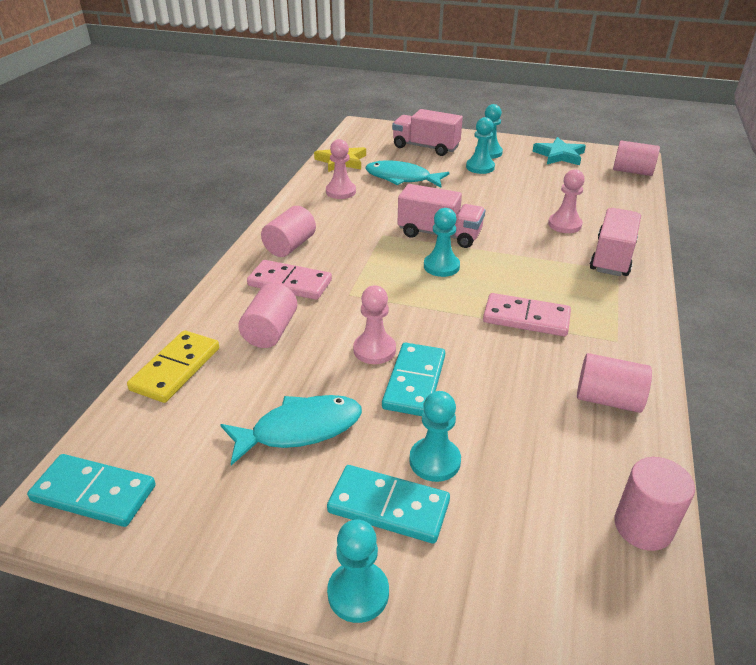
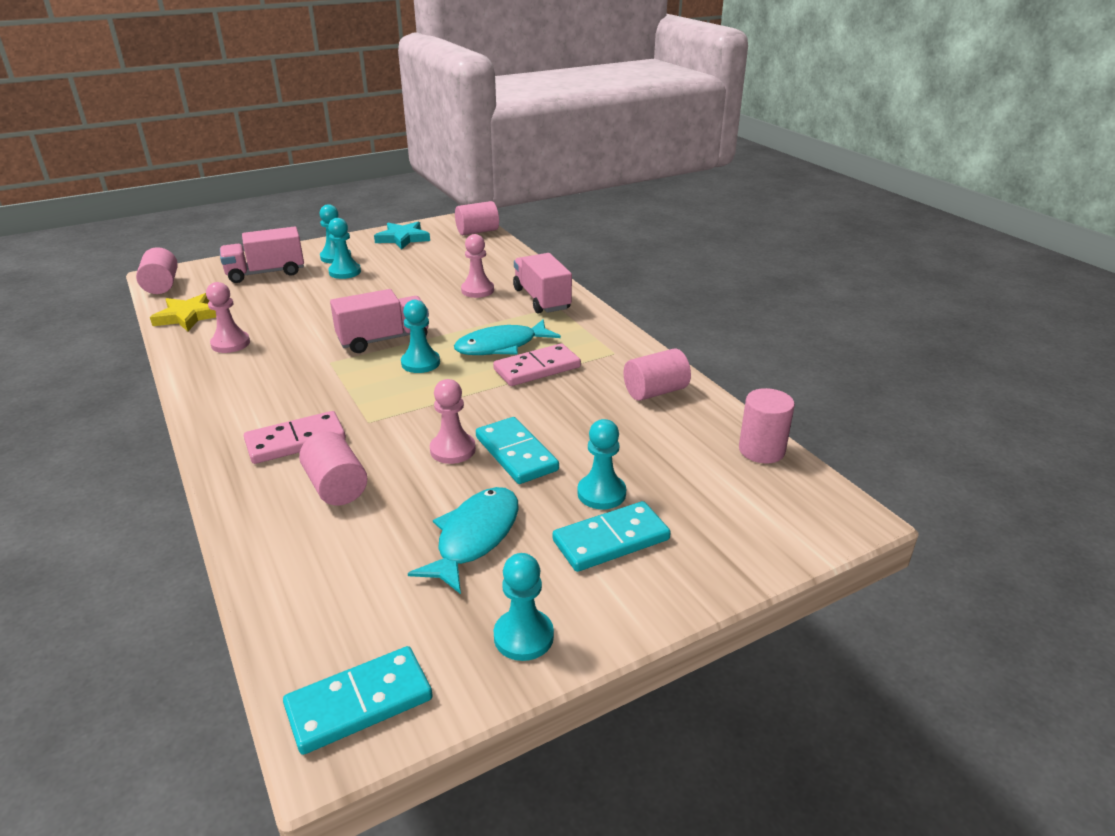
camera: 45 degrees left, 5 degrees down
(176, 369) = (284, 567): yellow domino -> none
(290, 246) = (247, 412): pink cylinder -> pink cylinder (161, 285)
(358, 593) = (663, 600): turquoise pawn -> turquoise pawn (523, 636)
(401, 178) = (280, 308): turquoise fish -> turquoise fish (501, 346)

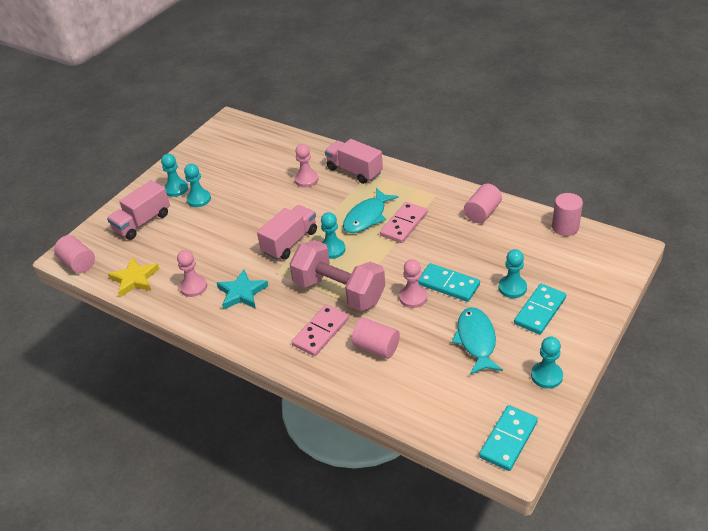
camera: 25 degrees left, 10 degrees up
(373, 407) = (339, 291): none -> pink dumbbell
(403, 238) = (204, 154): turquoise star -> turquoise star (242, 293)
(477, 231) = (251, 128): pink cylinder -> none

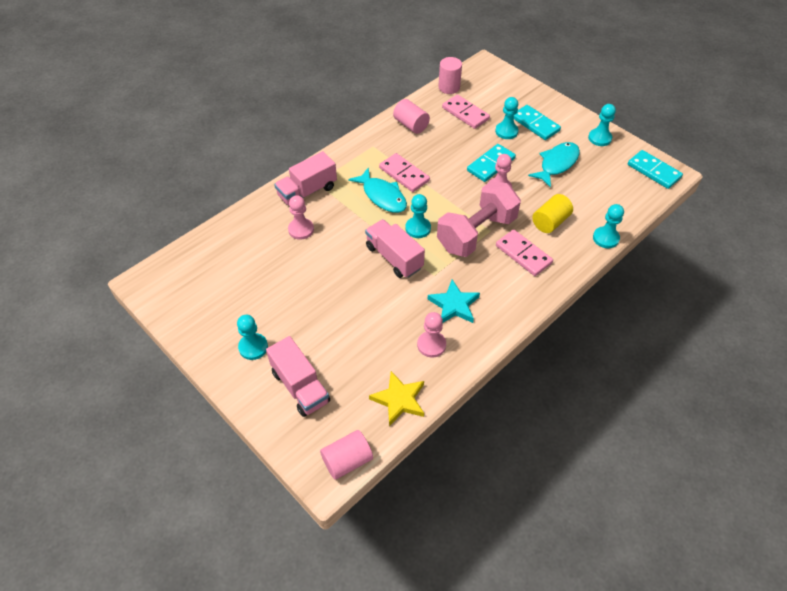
camera: 80 degrees left, 10 degrees up
(199, 199) = (285, 326): turquoise pawn -> turquoise pawn (605, 238)
(376, 347) = (550, 222): pink cylinder -> yellow cylinder
(476, 340) = (557, 164): turquoise fish -> turquoise fish turned 120 degrees clockwise
(525, 249) = (465, 113): none -> pink domino

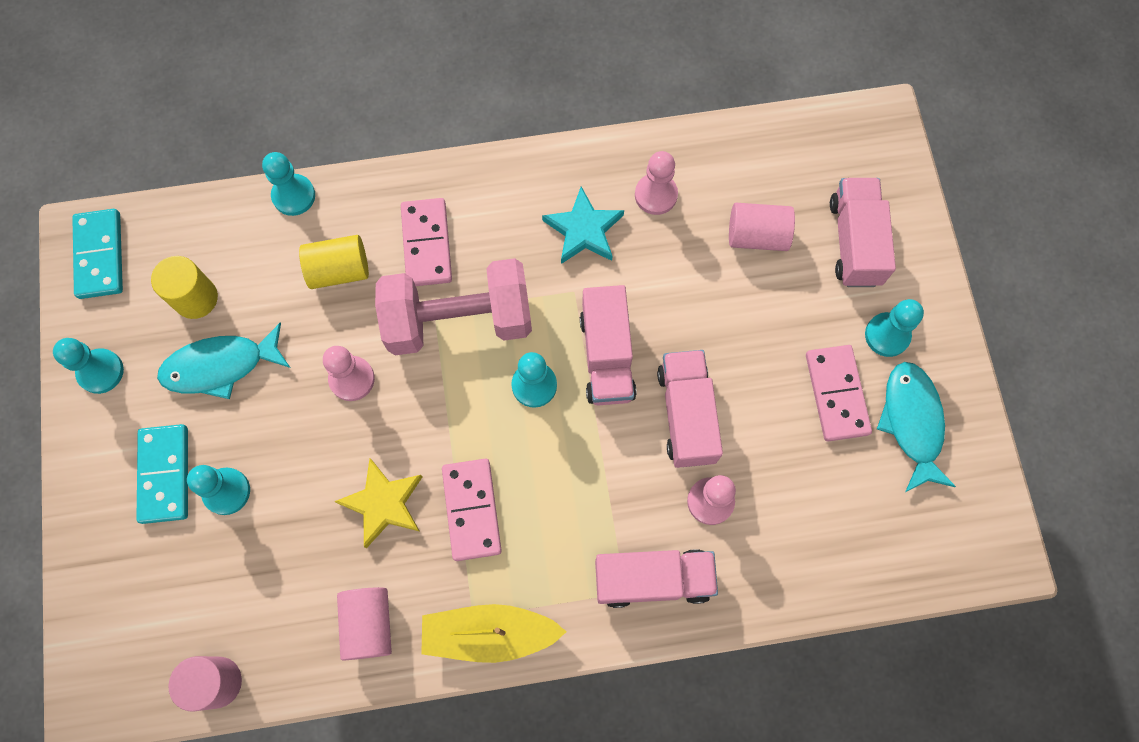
camera: 145 degrees left, 20 degrees up
(336, 255) = (686, 415): none -> pink truck
(347, 461) = (849, 123): pink cylinder -> pink cylinder (757, 236)
(362, 144) = (489, 634): none -> yellow boat
(382, 196) = (540, 486): turquoise fish -> turquoise fish (912, 422)
(399, 400) = (745, 153): yellow star -> yellow star (383, 503)
(465, 113) = (252, 586): pink domino -> pink domino (837, 394)
(491, 164) = (320, 436): turquoise domino -> none
(596, 179) = (196, 298): none -> yellow cylinder

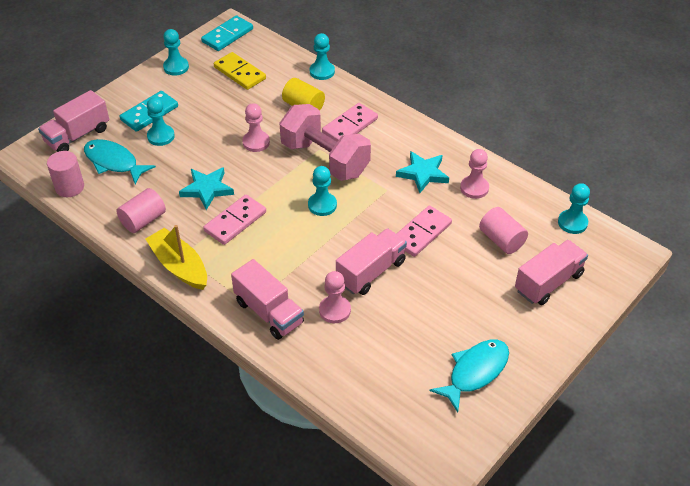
camera: 50 degrees right, 25 degrees down
(196, 298) = (240, 73): yellow cylinder -> yellow domino
(220, 366) = (217, 99): turquoise fish -> turquoise fish (114, 162)
(383, 503) = (207, 189): yellow star -> turquoise star
(607, 356) = (367, 222): pink truck -> pink truck (77, 136)
(837, 394) = (453, 328): pink domino -> pink domino (421, 233)
(887, 335) = (512, 329): turquoise pawn -> turquoise pawn (572, 223)

